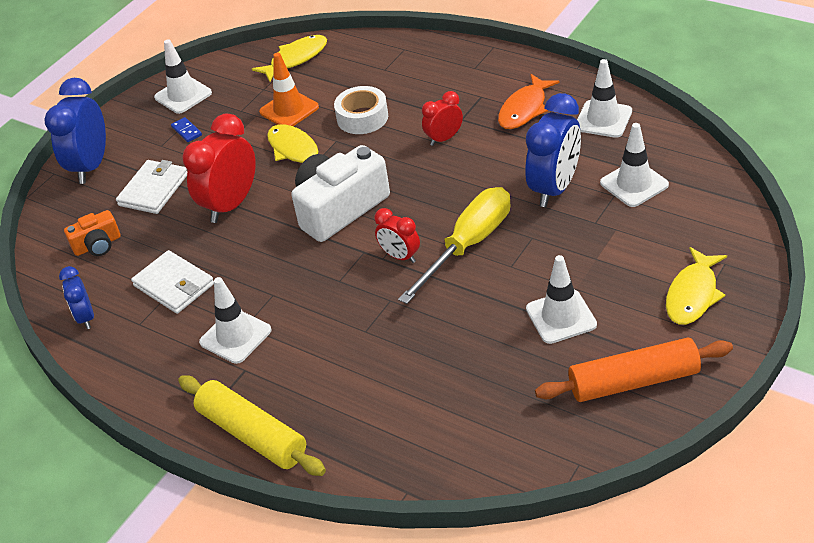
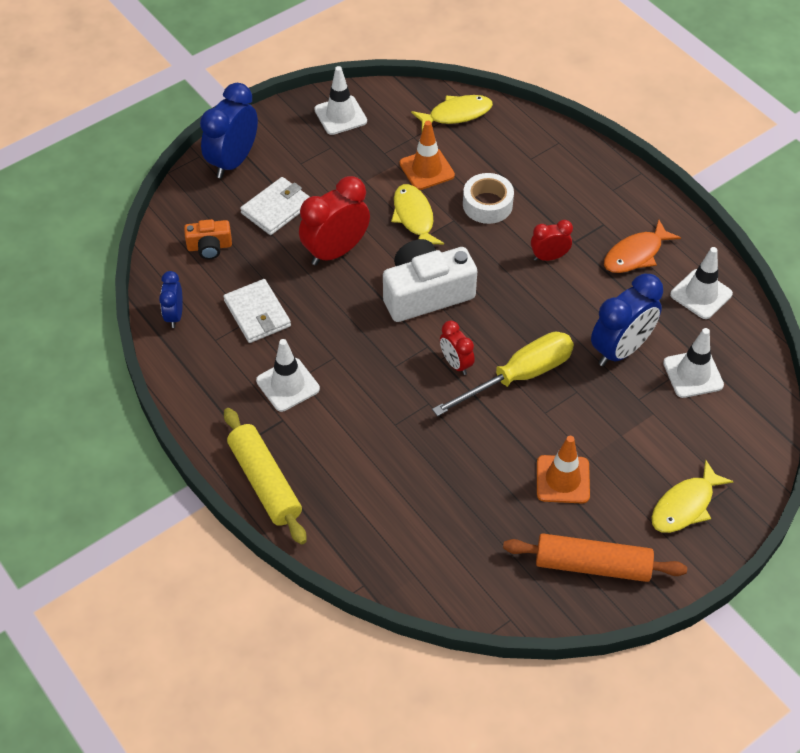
camera: 15 degrees right, 10 degrees up
(186, 131) = (328, 156): blue domino -> none
(561, 317) = (562, 479): white traffic cone -> orange traffic cone

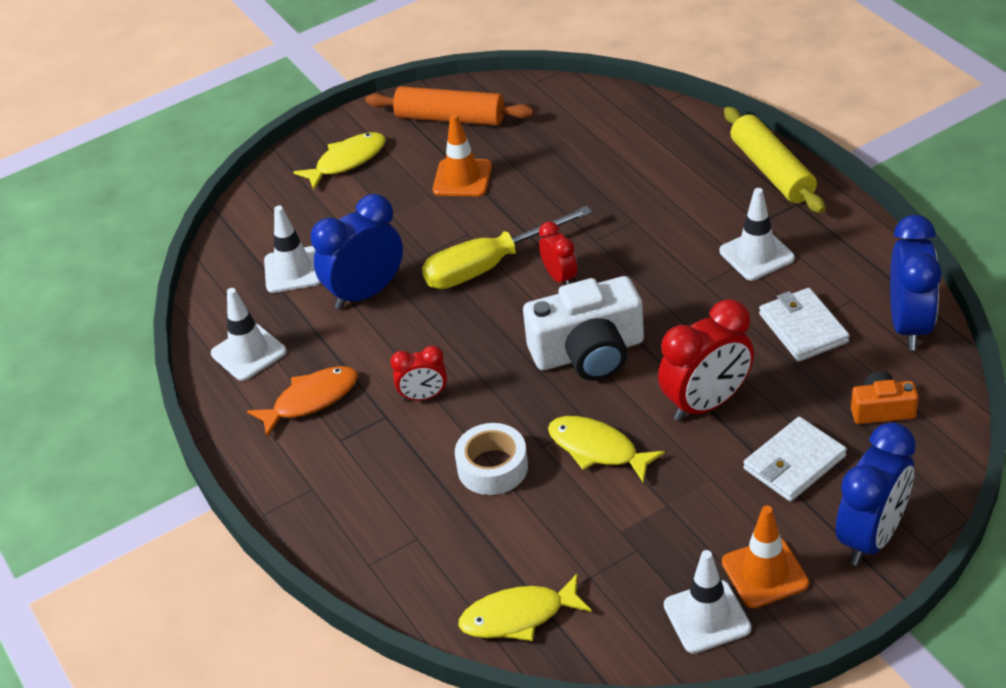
camera: 170 degrees left, 10 degrees down
(174, 315) = (909, 325): blue clock -> blue clock, size x1.80
(414, 217) = (597, 449): yellow fish -> yellow fish turned 135 degrees clockwise
(427, 169) = (574, 521): orange traffic cone -> orange traffic cone (764, 573)

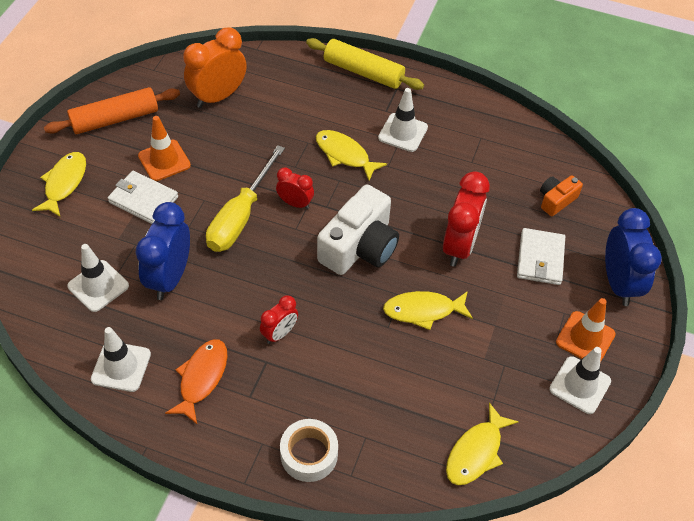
camera: 45 degrees left, 10 degrees up
(492, 467) = (370, 359): white tape -> white tape (309, 454)
(578, 135) = (218, 96): none -> orange clock
(663, 251) = (345, 155): none -> yellow fish
(803, 328) = (470, 169): white wallet -> white wallet (143, 200)
(909, 325) = (525, 140): blue clock -> none

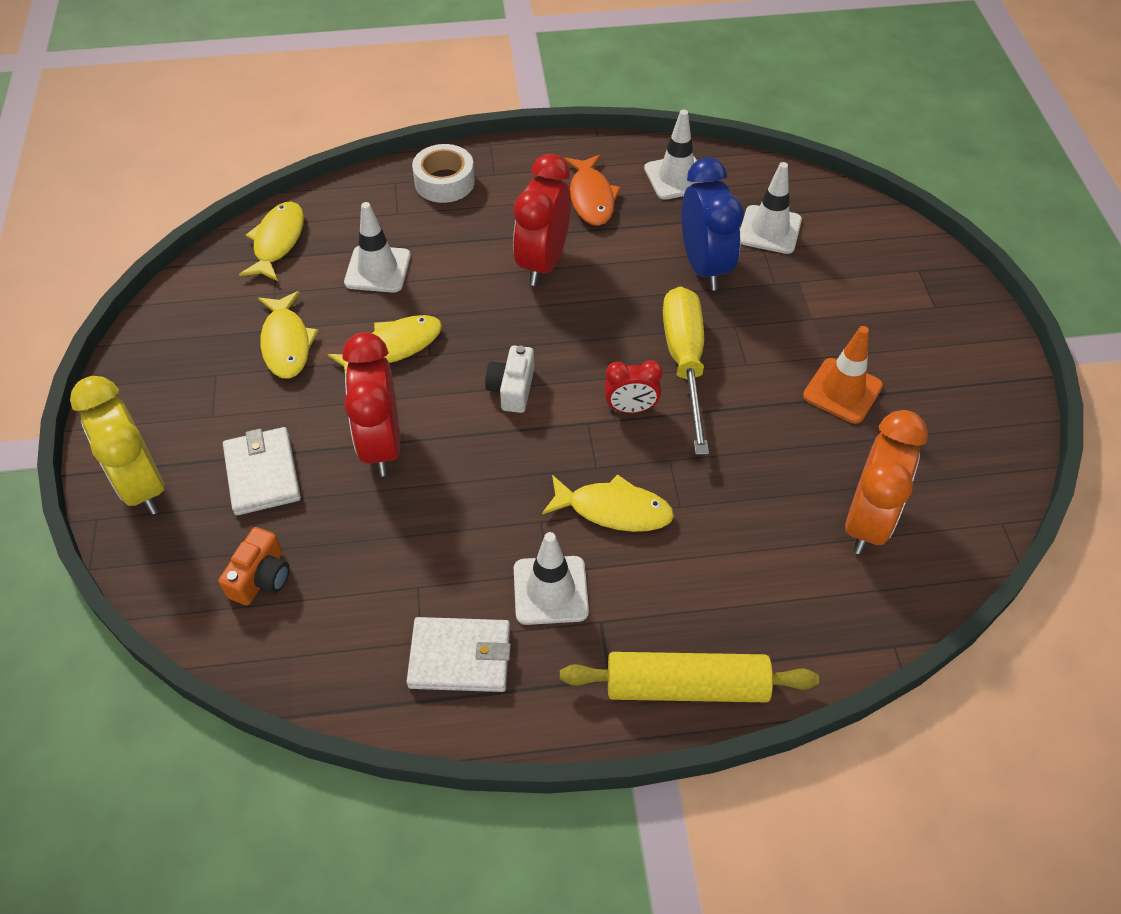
camera: 155 degrees right, 0 degrees up
(64, 183) = (925, 312): yellow fish -> yellow fish (286, 343)
(115, 119) = (964, 419): orange rolling pin -> none
(143, 200) = (816, 333): white wallet -> white wallet (460, 657)
(279, 333) = (543, 262): red clock -> red clock, size x1.80
(359, 247) = (512, 389): white camera -> white camera, size x0.52
(580, 385) = (176, 342): white traffic cone -> white traffic cone (378, 269)
(585, 338) = (178, 396): orange traffic cone -> none
(619, 283) = (142, 485): blue clock -> yellow clock

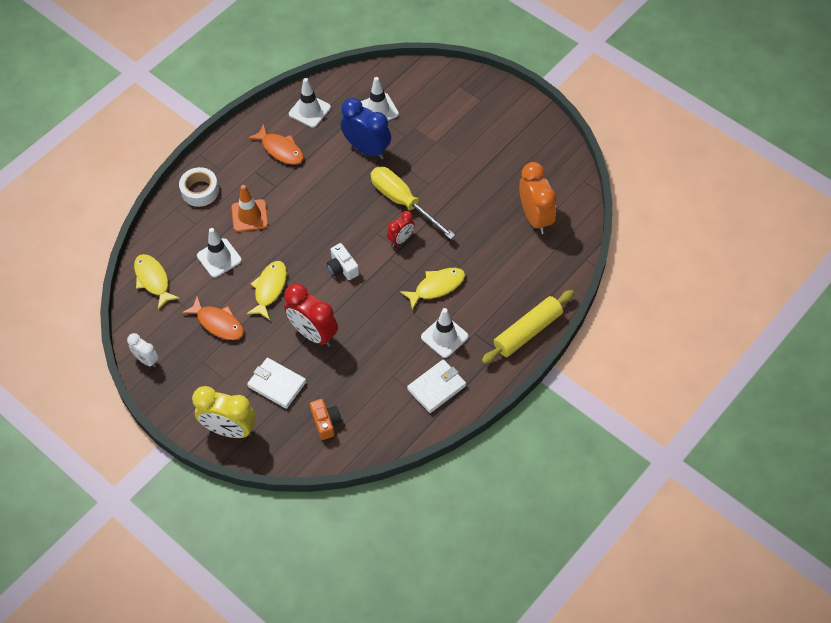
camera: 40 degrees left, 5 degrees up
(160, 325) = (147, 360): none -> white clock
(286, 343) = (218, 323): yellow fish -> orange fish
(543, 262) = (293, 199): red clock -> none
(842, 391) = (478, 168): orange traffic cone -> orange traffic cone (249, 216)

